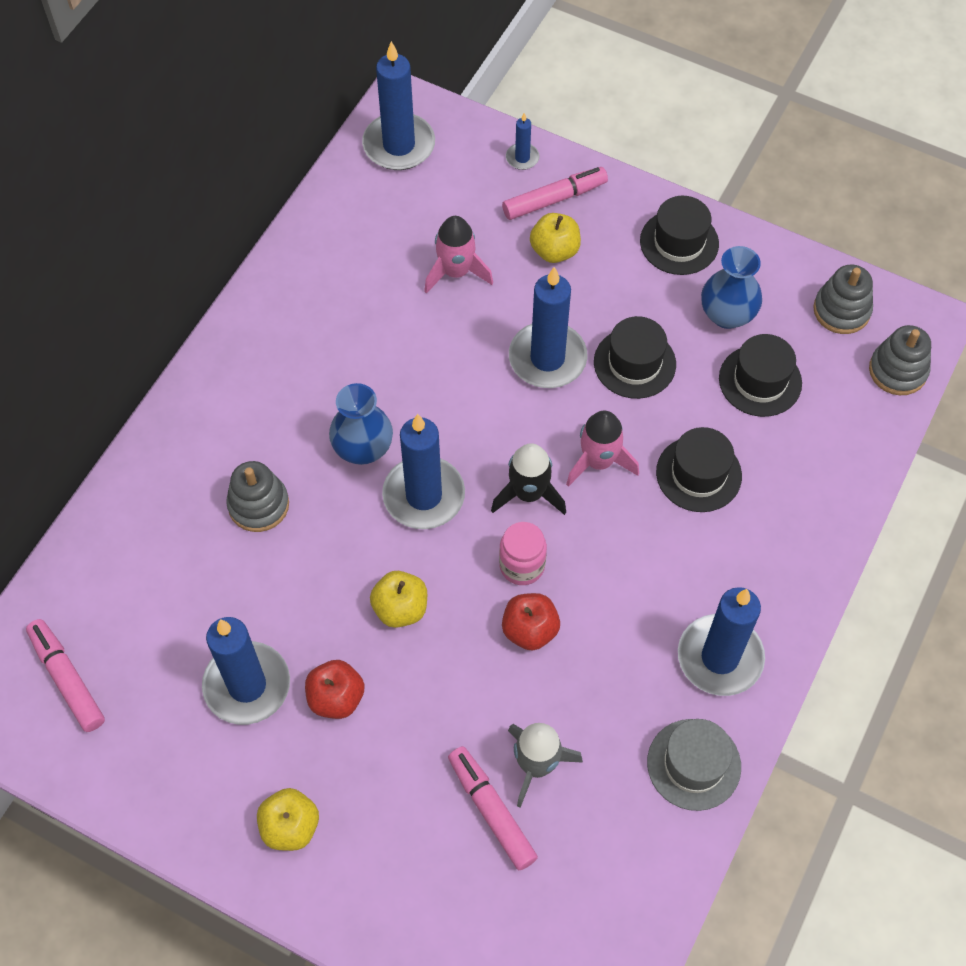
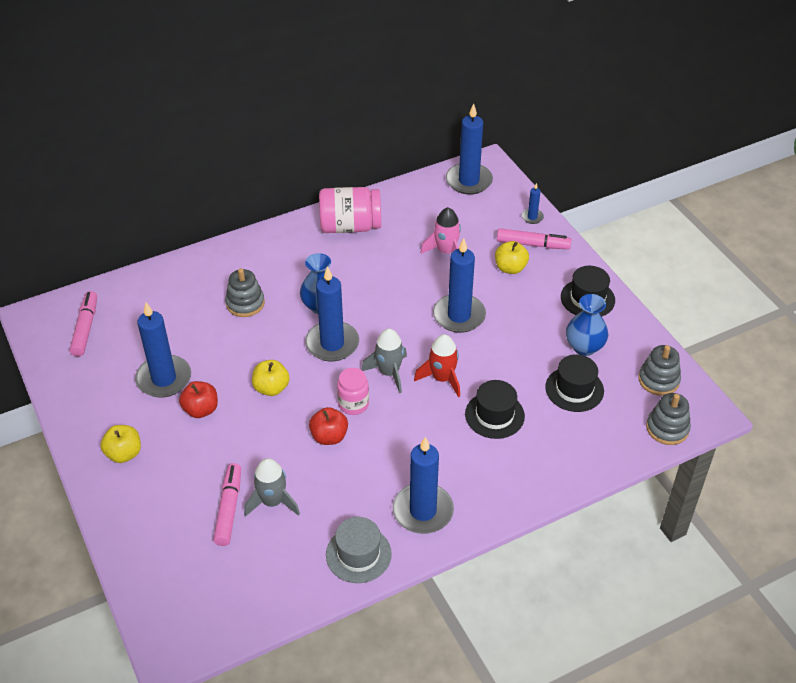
camera: 35 degrees right, 15 degrees down
(300, 303) = (350, 226): none -> pink jar
(528, 493) = (389, 373): black rocket -> grey rocket
(598, 461) = (442, 378): pink rocket -> red rocket
(634, 363) = (507, 343): black hat -> none

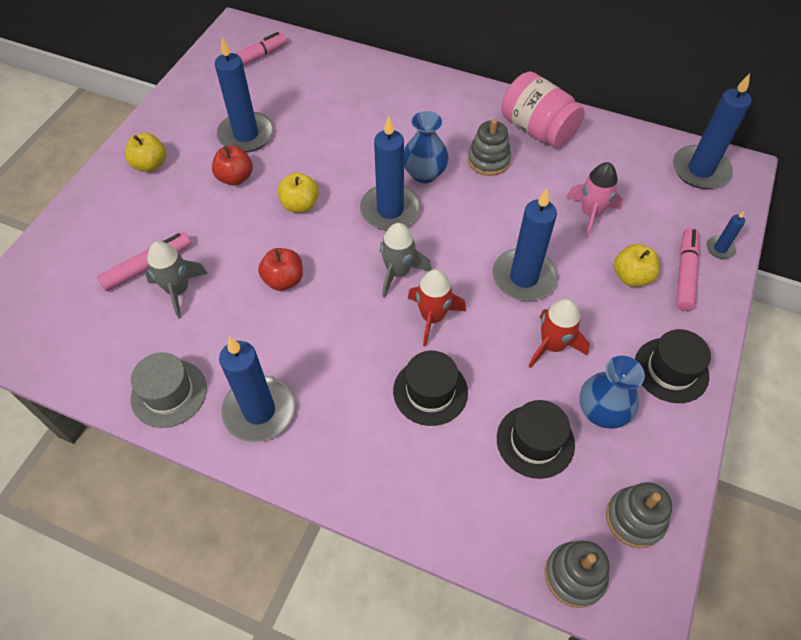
camera: 50 degrees right, 10 degrees up
(245, 303) = (374, 126): grey stacking toy -> grey stacking toy (488, 160)
(353, 404) = (336, 272): pink jar -> none
(520, 337) = (552, 345): none -> red rocket
(532, 244) = (685, 273): pink marker -> pink marker turned 135 degrees counterclockwise

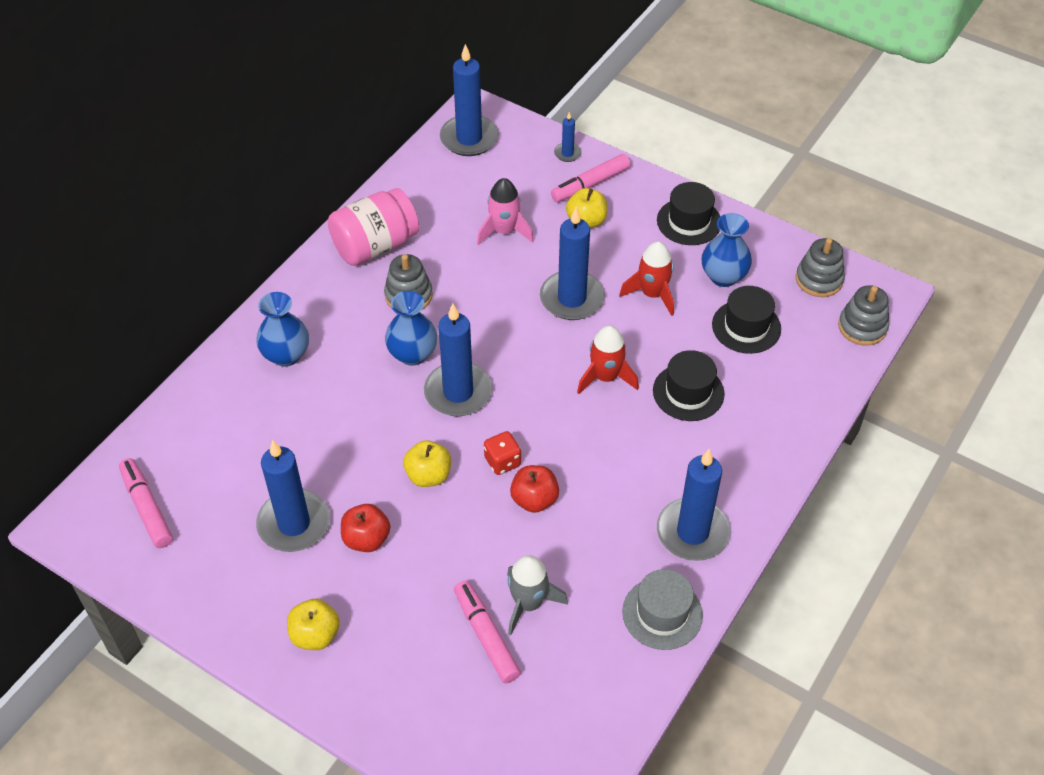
camera: 80 degrees left, 5 degrees down
(321, 252) = (502, 462): none -> red dice
(398, 272) = (545, 397): grey rocket -> none
(404, 100) = (286, 355): none -> blue vase
(685, 273) = (590, 184): pink marker -> pink marker turned 60 degrees counterclockwise

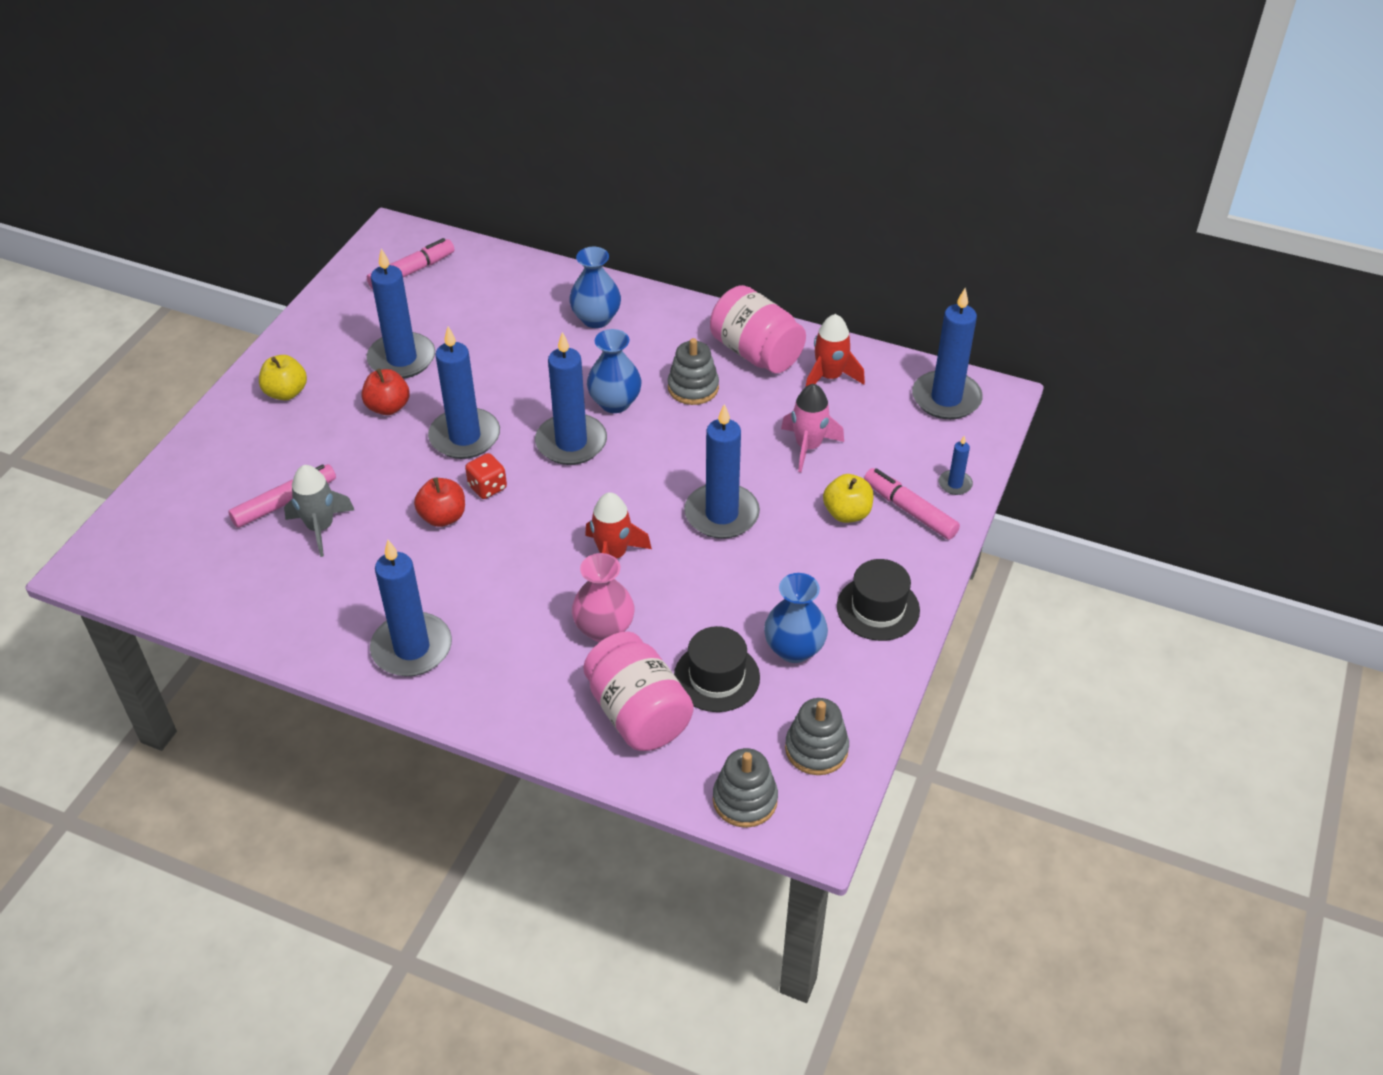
camera: 80 degrees right, 5 degrees down
(428, 475) = (465, 437): yellow apple -> blue candle
(652, 294) = (747, 584): red rocket -> red rocket (829, 377)
(662, 613) = (310, 631): grey hat -> none
(688, 392) = (604, 629): black hat -> pink vase
(778, 380) = (638, 713): none -> pink jar

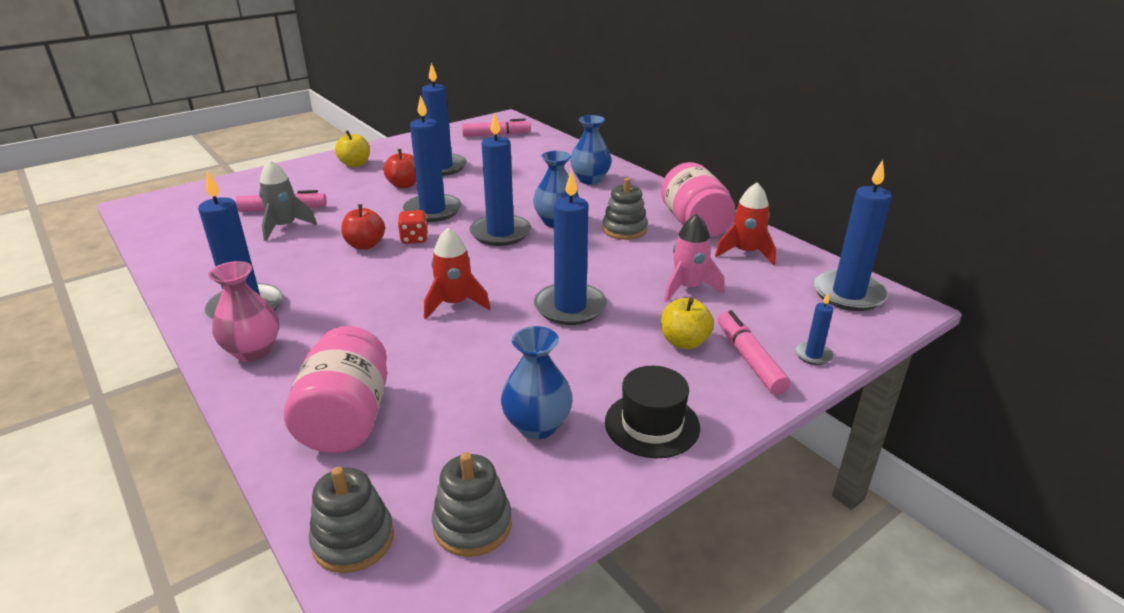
camera: 30 degrees right, 15 degrees down
(604, 629) = (392, 348): pink vase -> pink vase (253, 351)
(716, 677) = (443, 419): black hat -> none

